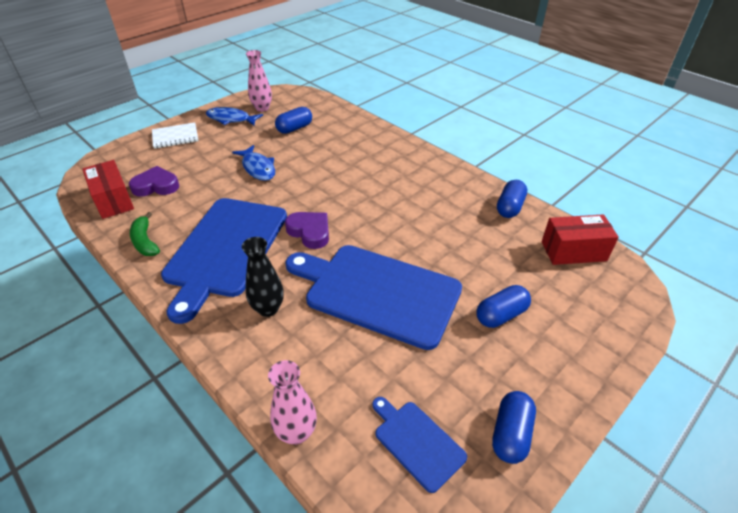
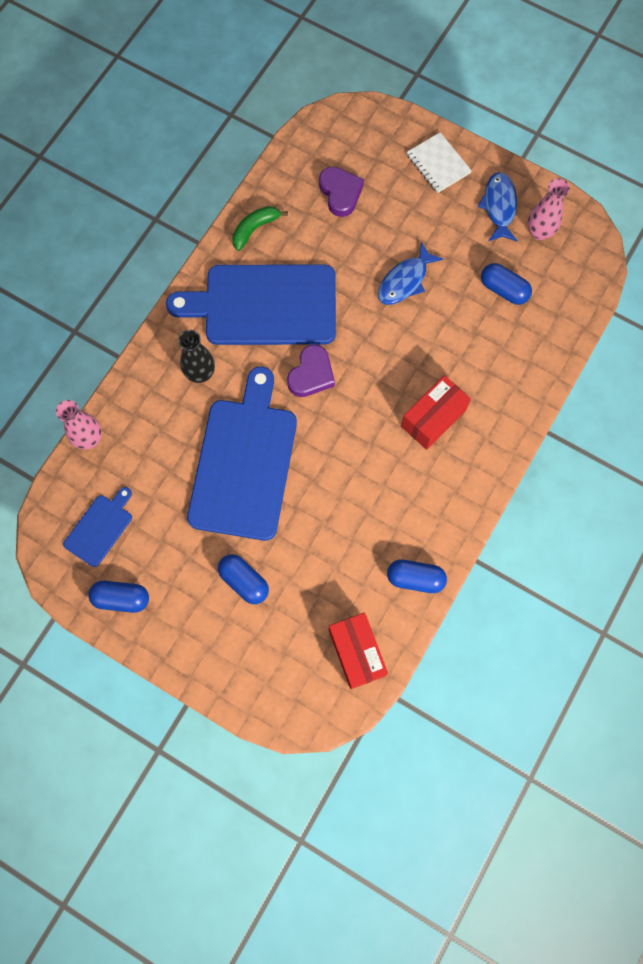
camera: 75 degrees right, 30 degrees up
(113, 200) = (305, 166): red box -> red box (433, 418)

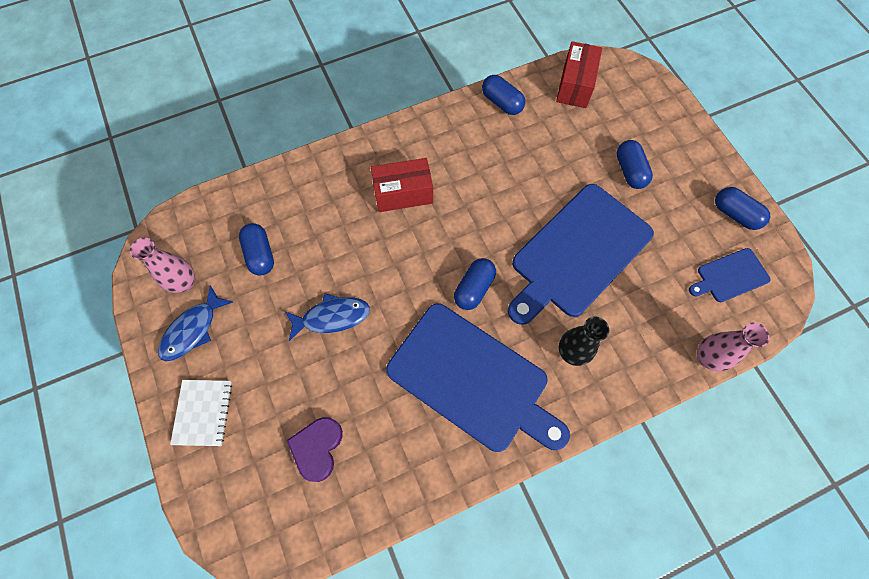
camera: 145 degrees left, 5 degrees down
(255, 229) = (428, 468): green banana -> none
(311, 374) = (474, 288): purple heart -> blue capsule

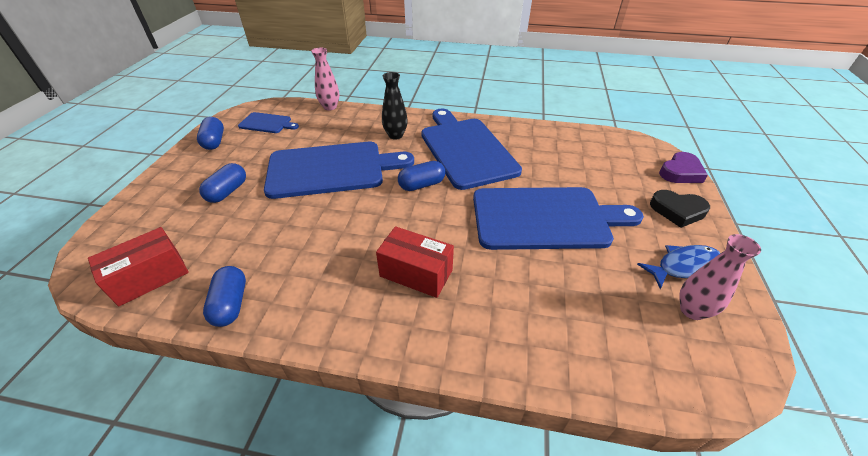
camera: 145 degrees left, 25 degrees down
(203, 412) = (677, 211): white notebook -> black heart
(260, 254) = (596, 295): blue capsule -> none
(317, 448) = (590, 163): purple heart -> purple heart (680, 172)
(332, 317) = (545, 218): blue fish -> blue cutting board

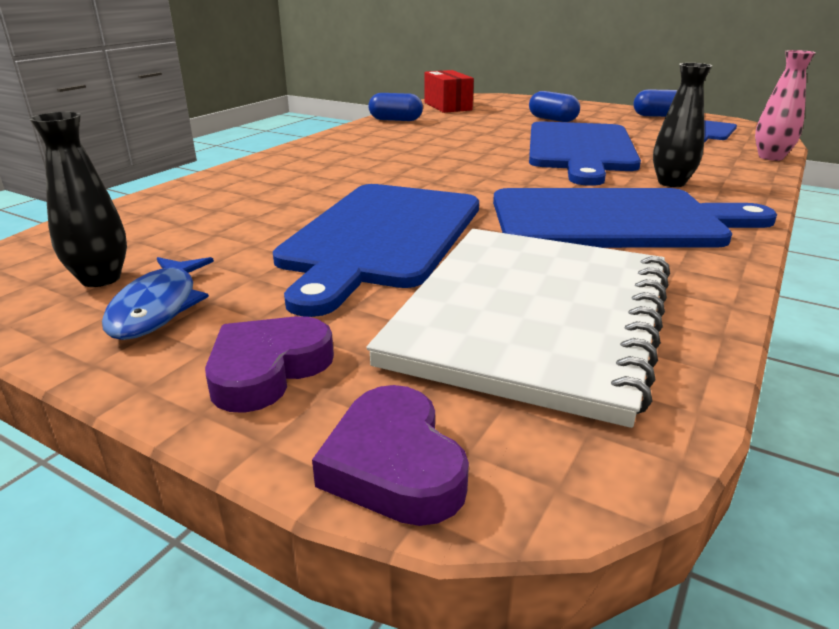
camera: 110 degrees right, 15 degrees down
(416, 273) = (361, 164): red box -> none
(421, 185) = (520, 182): blue capsule -> none
(581, 160) = (533, 317): none -> white notebook
(677, 211) = (267, 369): black heart -> purple heart
(692, 310) = (100, 279): pink vase -> black vase

